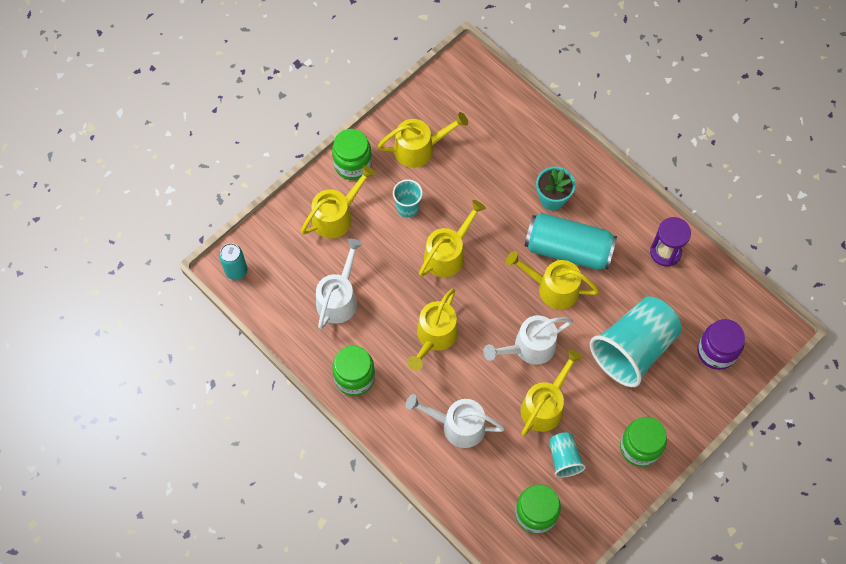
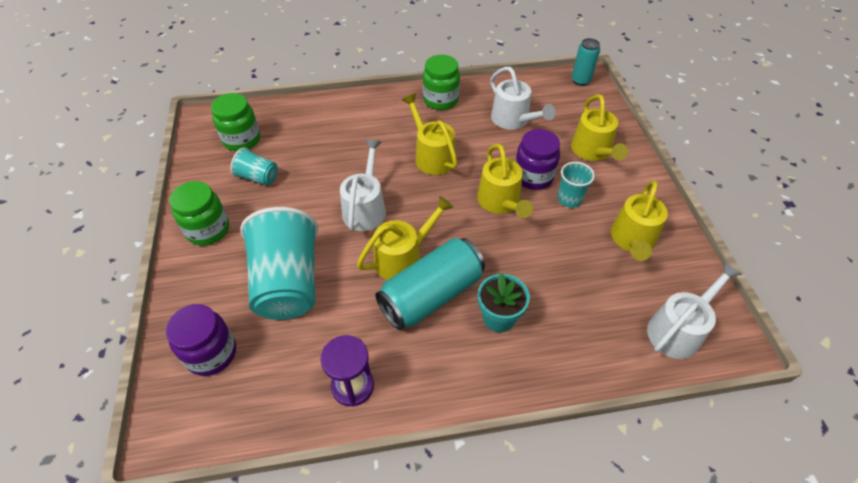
camera: 125 degrees right, 15 degrees down
(353, 164) = (642, 184): green jar -> none
(402, 245) = (533, 177): none -> purple jar
(457, 425) = (349, 133): white watering can -> white watering can (678, 329)
(545, 405) = (309, 190): yellow watering can -> none

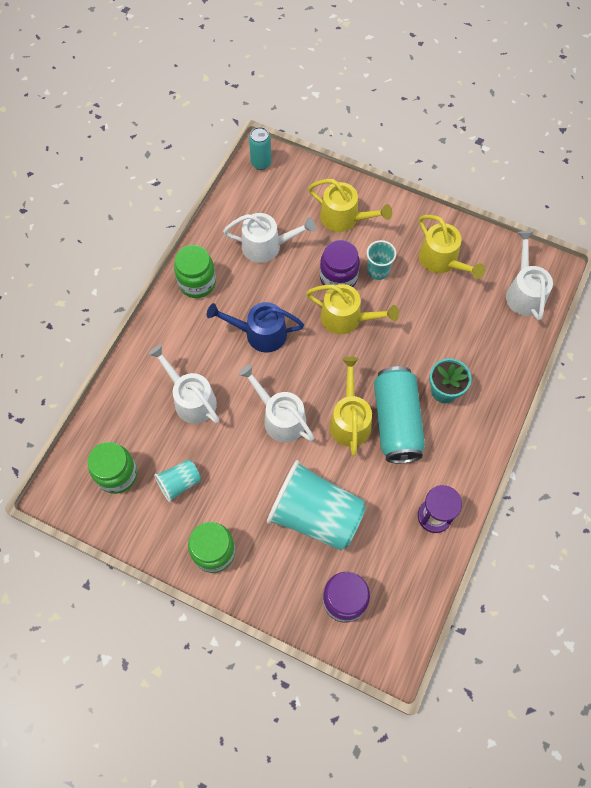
camera: 55 degrees left, 15 degrees up
(337, 146) = (191, 399): none -> white watering can
(432, 156) = (260, 333): yellow watering can -> blue watering can

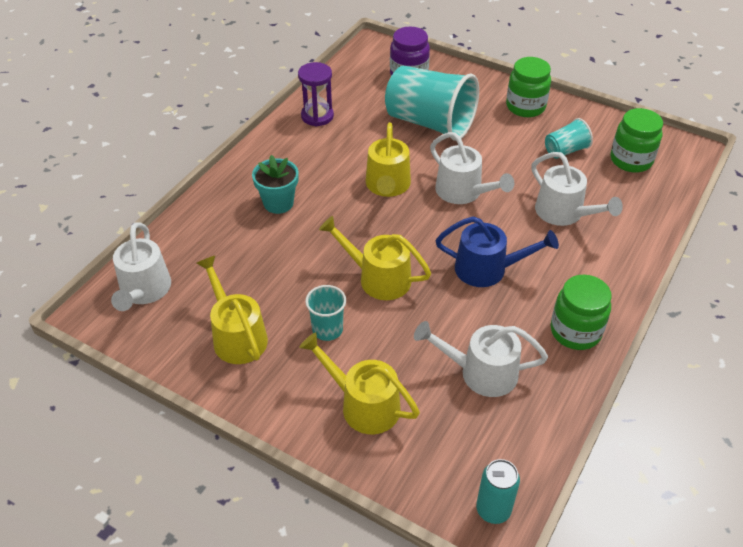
camera: 175 degrees left, 20 degrees down
(338, 278) = (383, 324): purple jar -> none
(396, 421) = (337, 182): turquoise can -> none

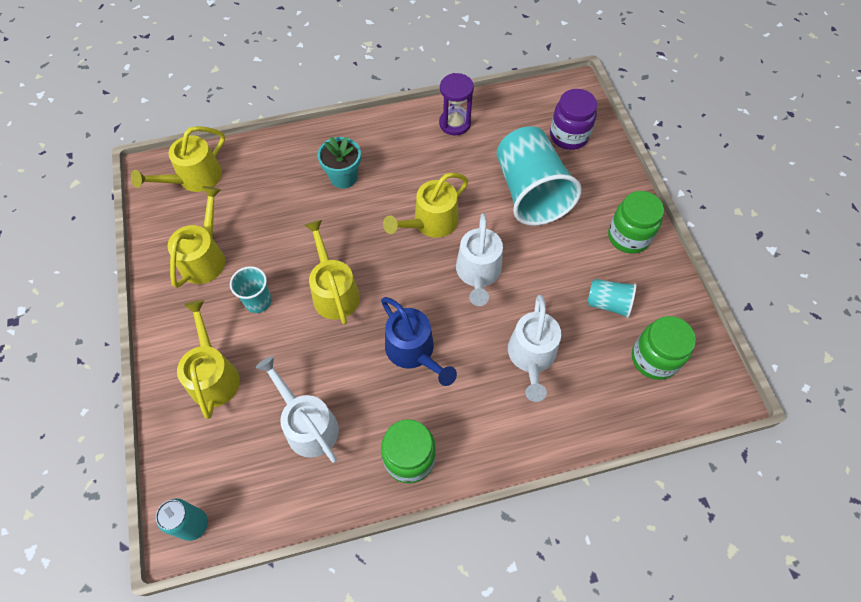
camera: 45 degrees right, 15 degrees up
(144, 291) = (194, 178): white watering can -> yellow watering can

